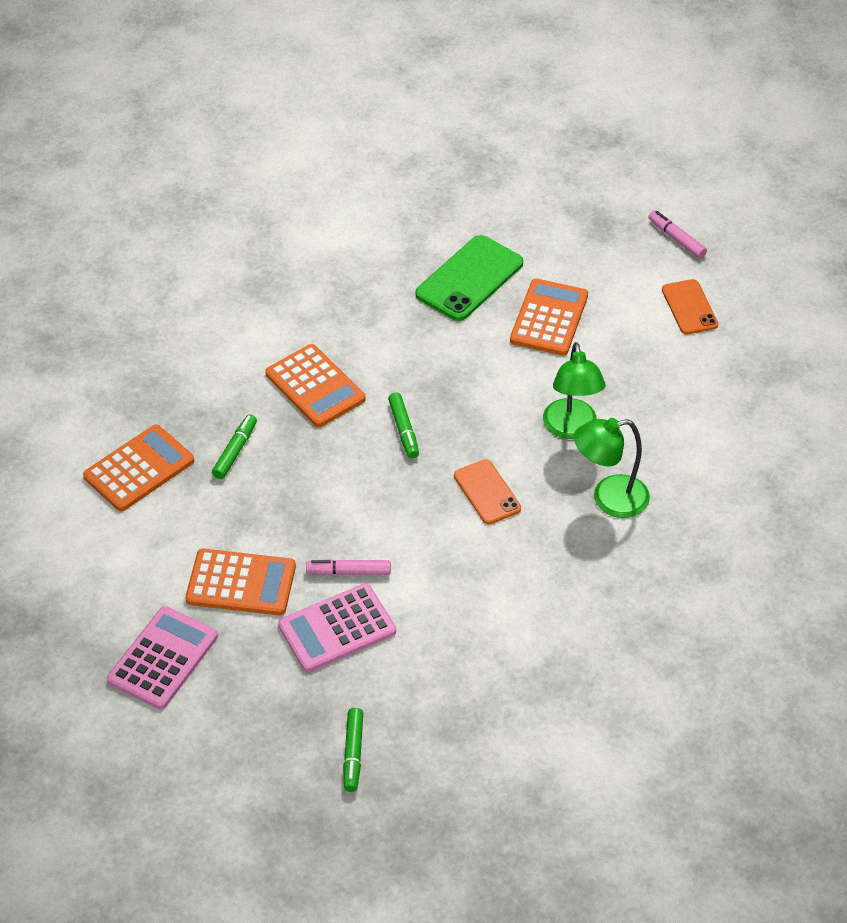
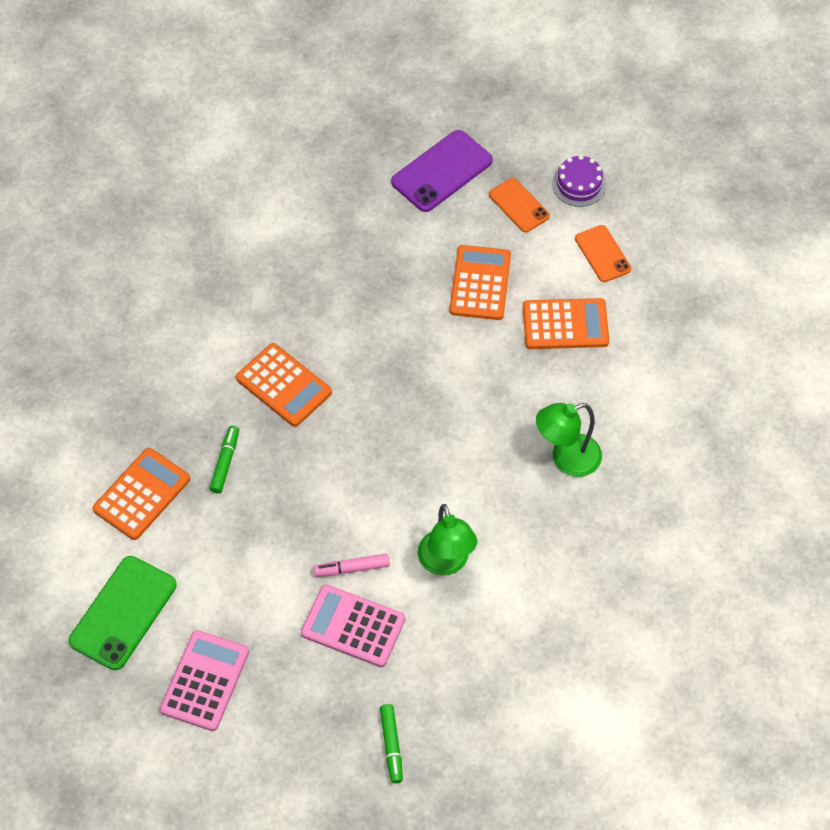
camera: 10 degrees left, 10 degrees up
(241, 583) = (258, 595): orange calculator -> orange calculator (565, 324)
(337, 629) = (353, 626): pink calculator -> pink calculator turned 60 degrees clockwise
(404, 430) = (372, 417): green marker -> none
(469, 279) = (401, 253): green phone -> green phone (123, 613)
(487, 492) = (458, 469): orange phone -> orange phone (519, 205)
(530, 209) = (442, 171): none -> purple phone
(571, 428) = (520, 393): green lamp -> green lamp (446, 563)
(676, 239) = (579, 184): pink marker -> purple cake

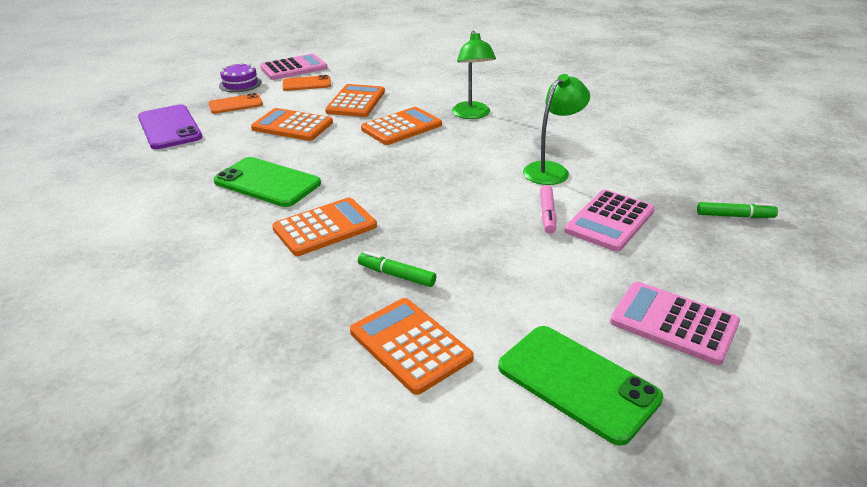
camera: 75 degrees left, 25 degrees down
(350, 309) = (267, 183): none -> green phone
(446, 563) = (551, 170): green lamp -> green lamp turned 45 degrees counterclockwise
(509, 392) = (401, 127): none -> orange calculator
(650, 221) = (294, 68): none -> pink calculator

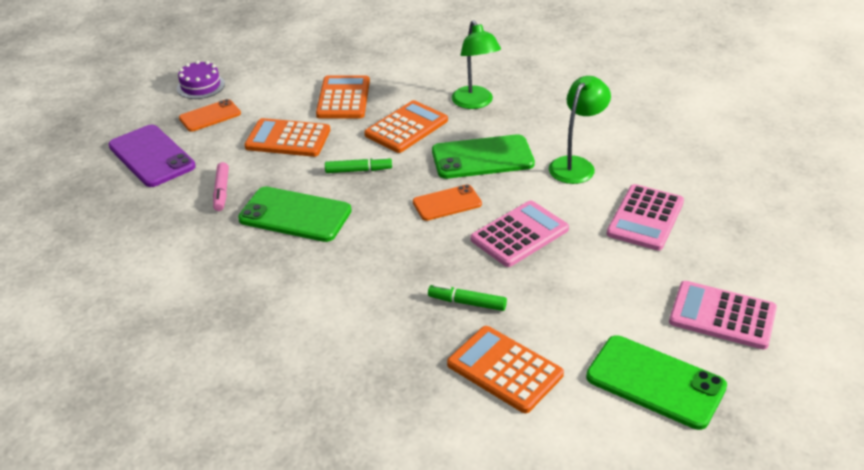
camera: 10 degrees left, 5 degrees up
(294, 68) = (252, 56): pink calculator -> pink calculator (519, 234)
(306, 84) = (277, 78): orange phone -> orange phone (447, 203)
(325, 227) = (377, 260): orange calculator -> none
(462, 156) = (482, 158): none -> green phone
(547, 214) = (586, 218): pink marker -> pink marker (222, 191)
(734, 216) = (756, 198): green marker -> green marker (358, 170)

